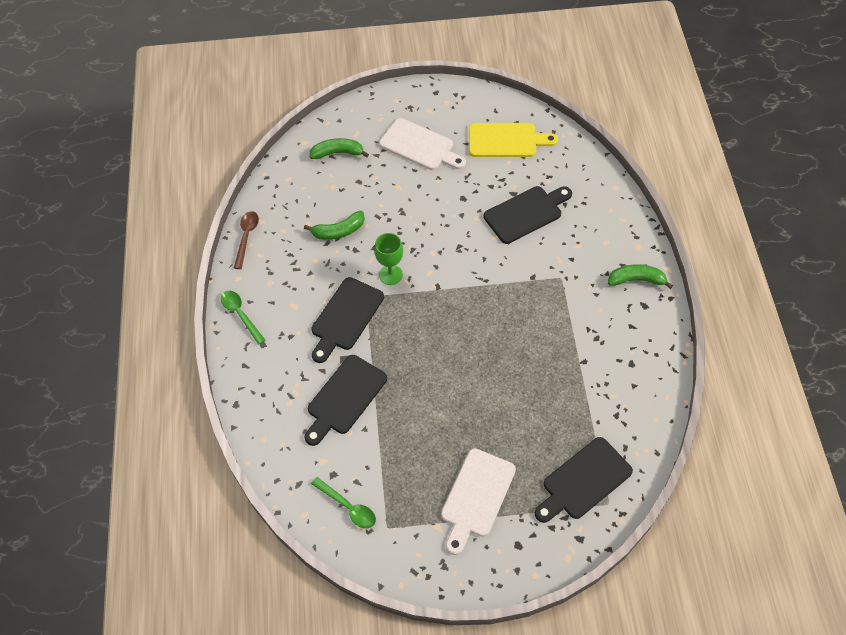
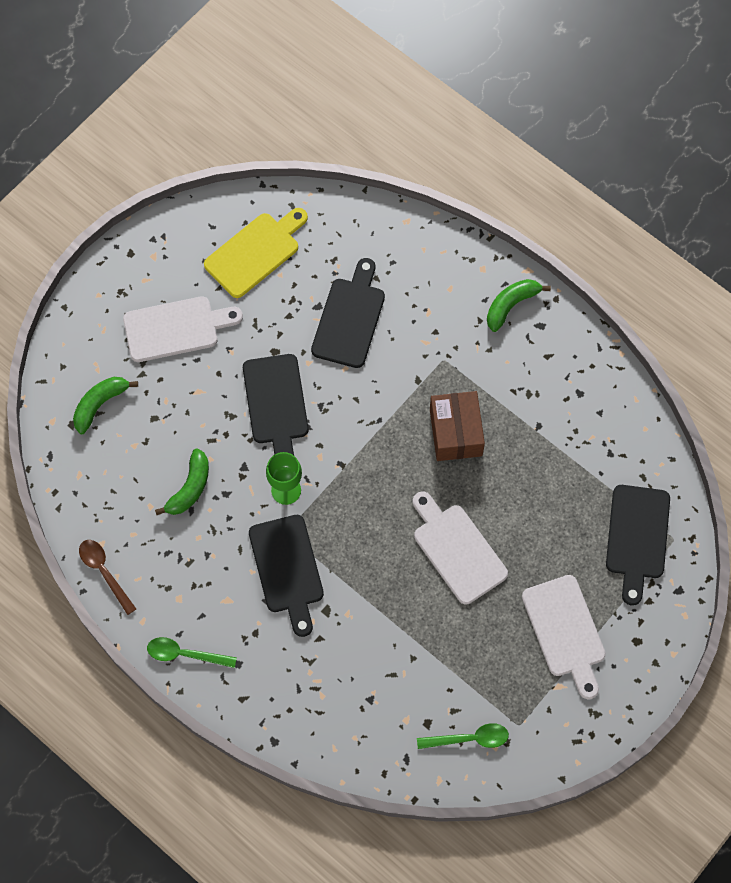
camera: 45 degrees left, 10 degrees up
(344, 398) = (366, 646): black cutting board -> black cutting board (276, 404)
(457, 390) = (457, 550): none -> white cutting board
(526, 323) = (455, 432): none -> brown box

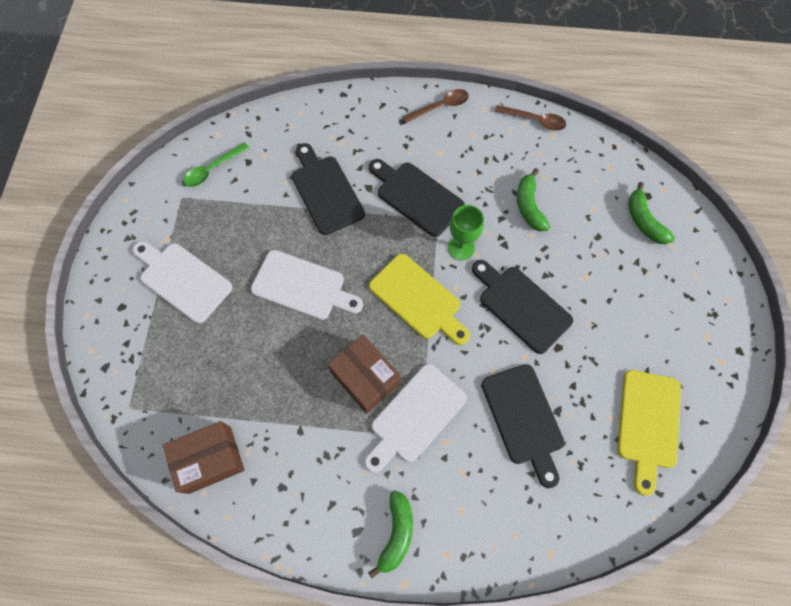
camera: 145 degrees right, 0 degrees up
(100, 404) = (643, 221): green banana -> green banana turned 150 degrees clockwise
(176, 328) = (646, 313): white cutting board -> white cutting board (415, 416)
(185, 654) = (440, 107): green spoon -> brown spoon
(361, 469) = (418, 299): none -> yellow cutting board
(626, 451) = (210, 459): none -> brown box
(637, 537) = (162, 389): black cutting board -> black cutting board (326, 191)

